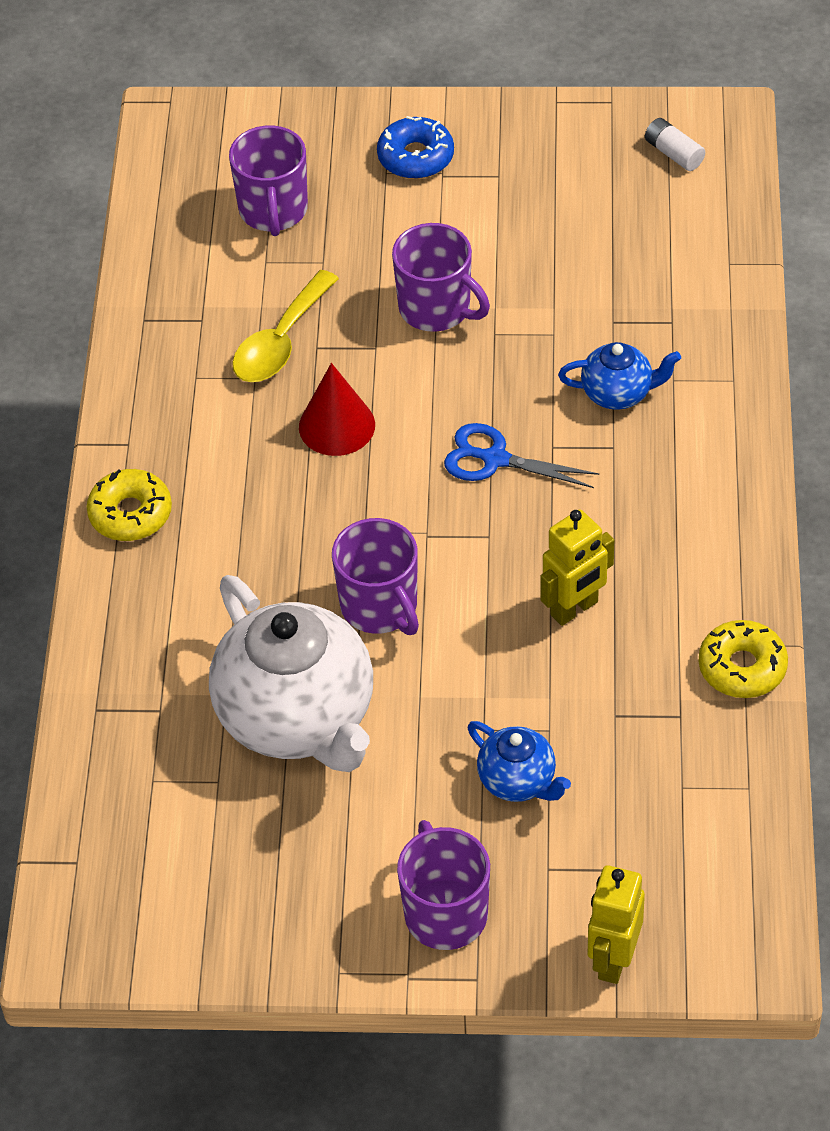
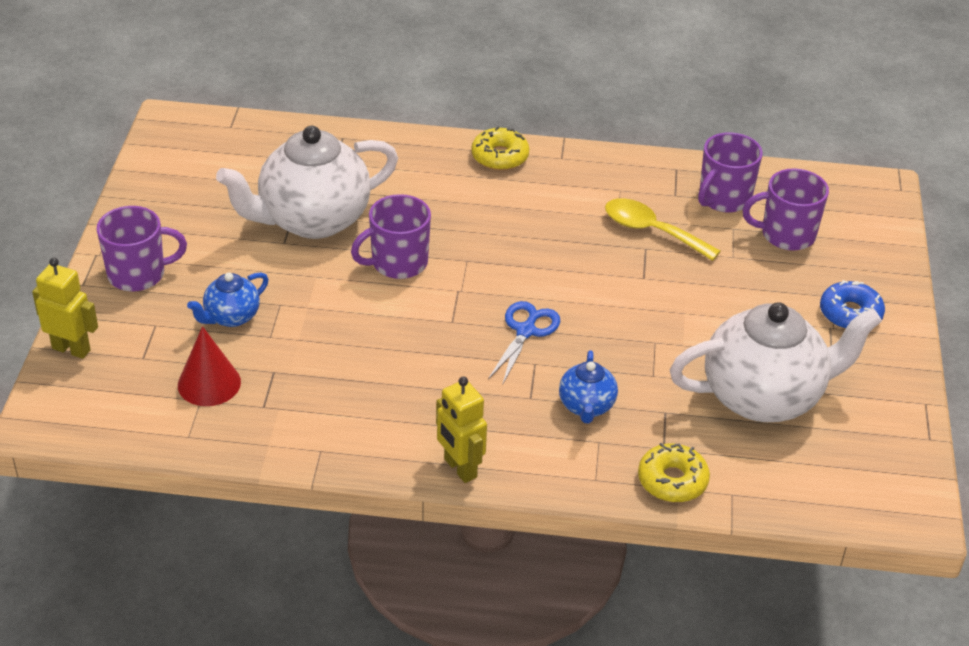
camera: 90 degrees right, 10 degrees down
(337, 426) = (567, 253): red cone -> red cone (209, 383)
(436, 308) = (682, 312): purple mug -> purple mug (723, 198)
(571, 235) = (764, 397): none -> white teapot
(574, 609) = (375, 360): yellow robot -> yellow robot (460, 468)
(673, 153) = (867, 473): white battery -> none
(742, 667) = (299, 447): yellow donut -> yellow donut (672, 480)

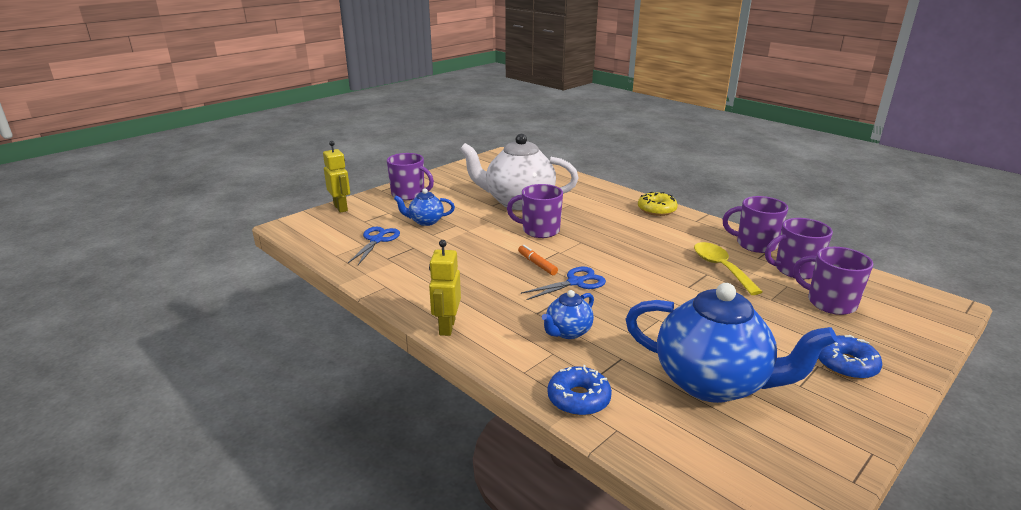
camera: 40 degrees right, 15 degrees down
(209, 383) = (377, 240): red cone -> blue scissors
(455, 324) = (537, 264): none -> orange marker
(655, 173) = (755, 244): none -> purple mug
(672, 480) = (578, 398): yellow donut -> blue donut
(764, 397) = (712, 382): white teapot -> blue teapot

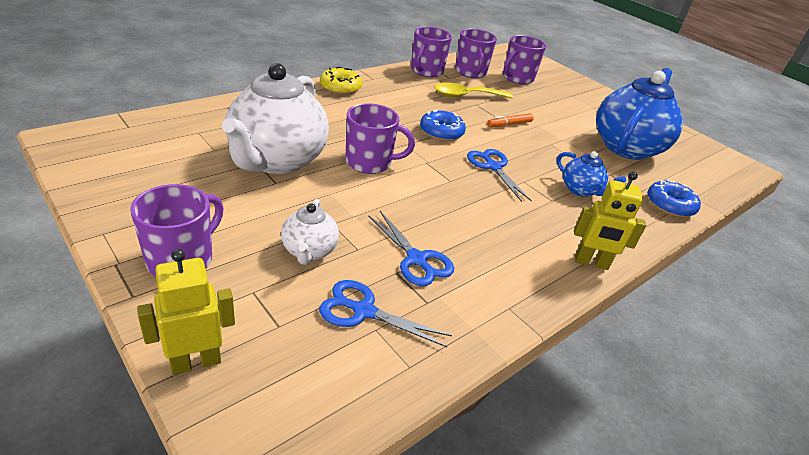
camera: 90 degrees left, 10 degrees up
(425, 221) = (309, 251): blue teapot -> white teapot
(428, 253) = (416, 259): none -> blue scissors
(537, 264) = (454, 181): orange marker -> orange marker (509, 124)
(539, 230) = (370, 162): purple mug -> purple mug turned 105 degrees counterclockwise
(846, 365) = (590, 99): blue donut -> blue donut (441, 132)

